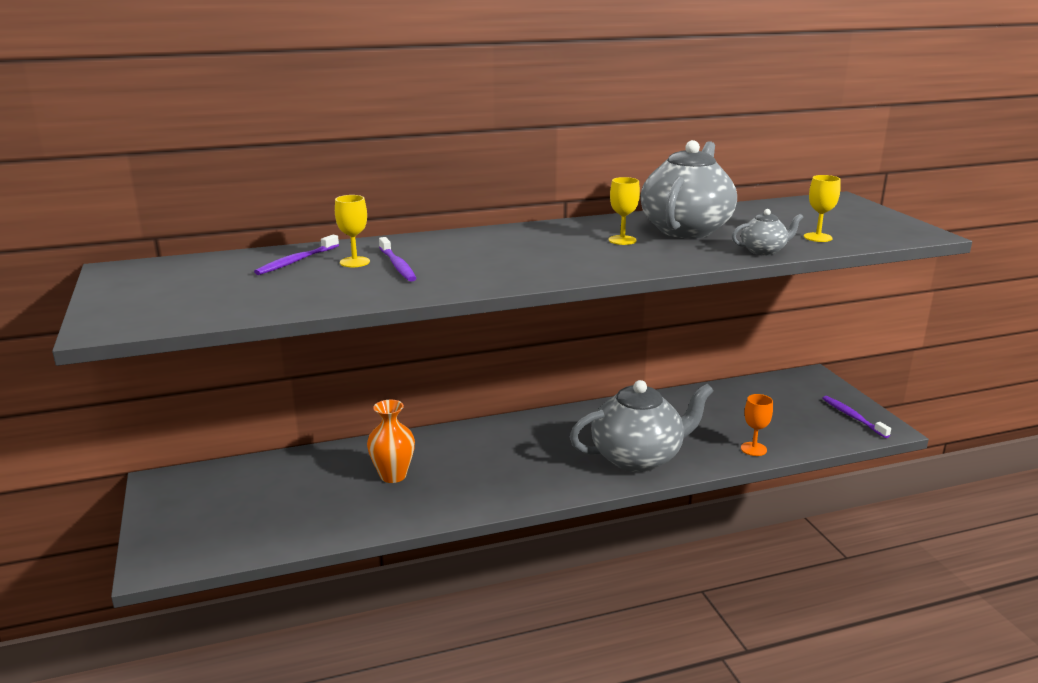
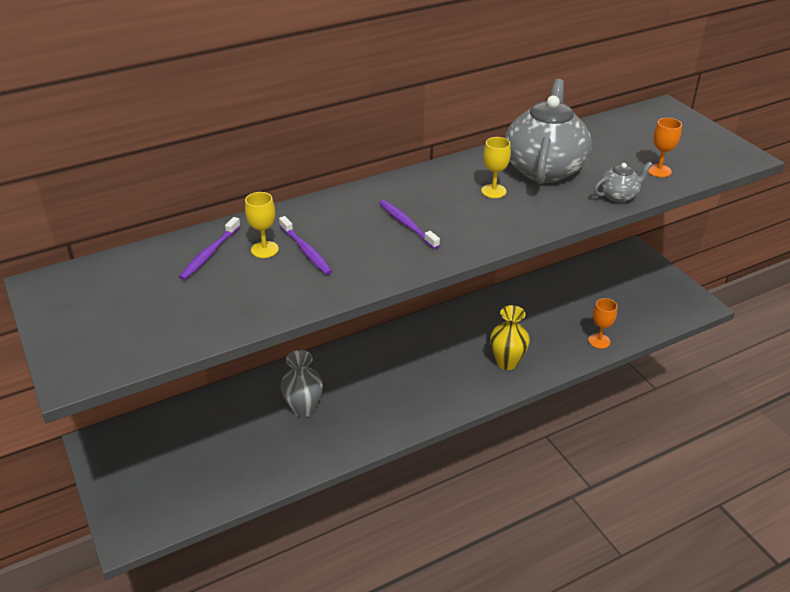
camera: 10 degrees left, 15 degrees up
(393, 475) = (304, 408): orange vase -> grey vase
(638, 458) = (507, 362): grey teapot -> yellow vase
(817, 237) = (659, 171): yellow goblet -> orange goblet
(853, 417) = (672, 295): purple toothbrush -> purple toothbrush (407, 224)

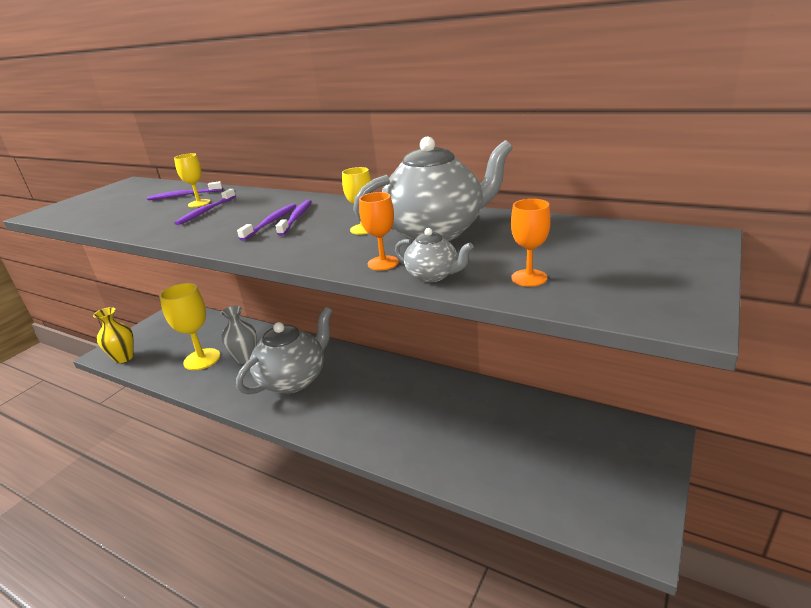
camera: 60 degrees right, 10 degrees down
(263, 443) = (202, 359): none -> yellow goblet
(386, 386) = (294, 379): none -> grey teapot
(415, 210) = (296, 218): none -> purple toothbrush
(507, 362) = (376, 426): yellow vase -> yellow vase (124, 358)
(599, 341) = (468, 474): orange goblet -> orange goblet (383, 263)

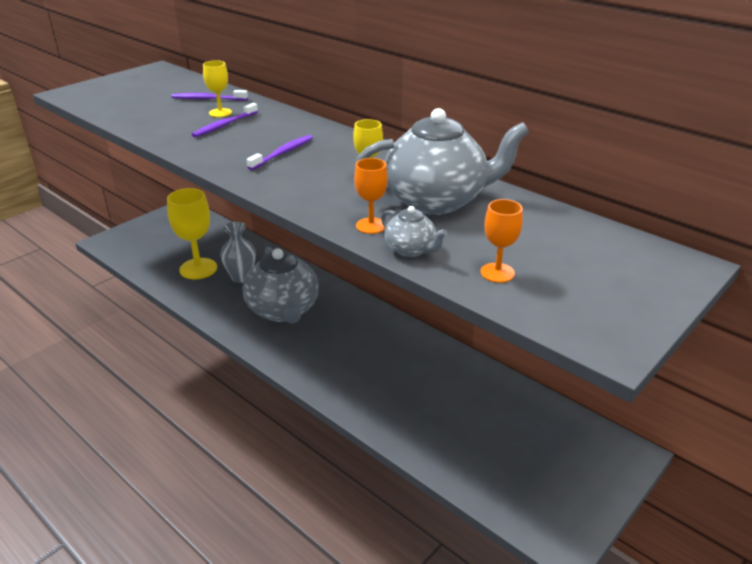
camera: 10 degrees right, 5 degrees up
(124, 358) = (124, 250): yellow vase -> none
(294, 379) = (283, 310): grey teapot -> grey teapot turned 105 degrees clockwise
(296, 218) = (309, 153): purple toothbrush -> none

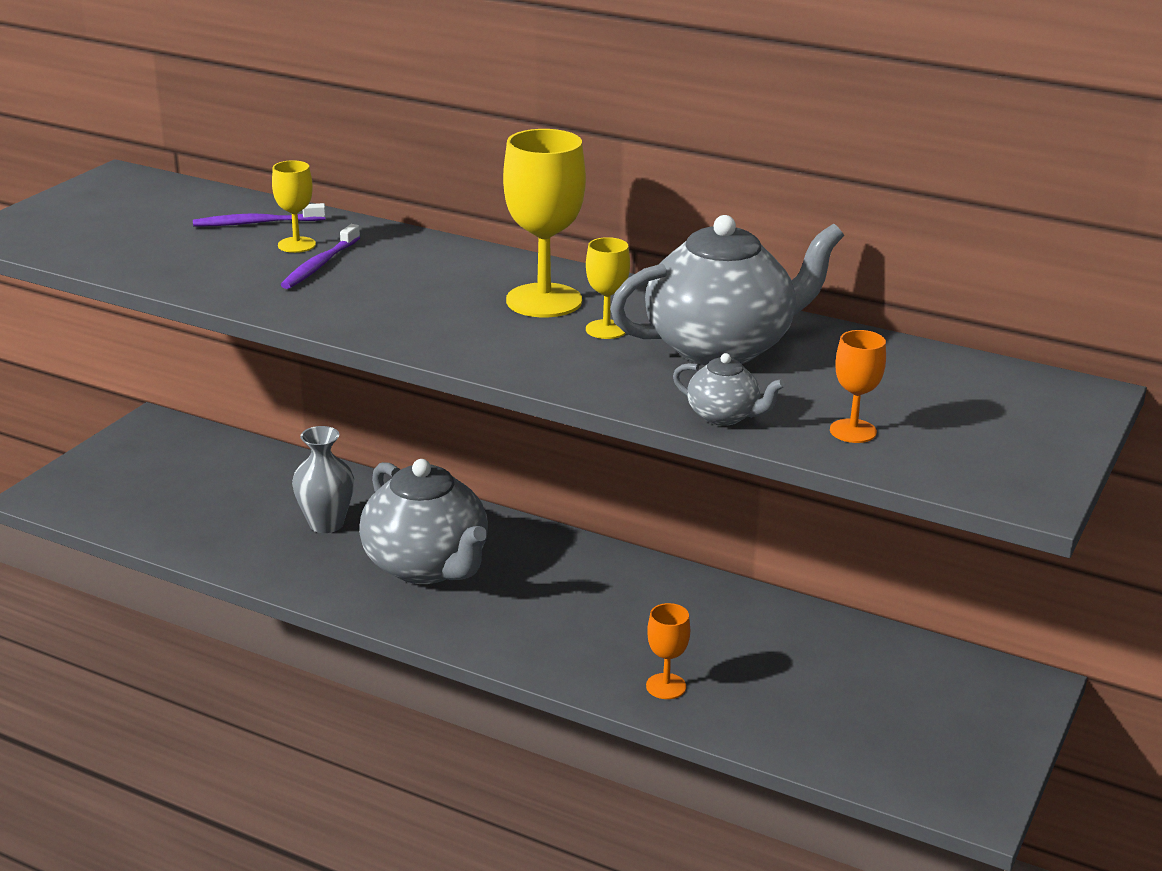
camera: 15 degrees left, 5 degrees down
(198, 269) = (242, 520): yellow goblet -> yellow goblet (544, 301)
(283, 153) = (448, 300): purple toothbrush -> none
(371, 226) = (649, 391): orange goblet -> orange goblet (666, 686)

